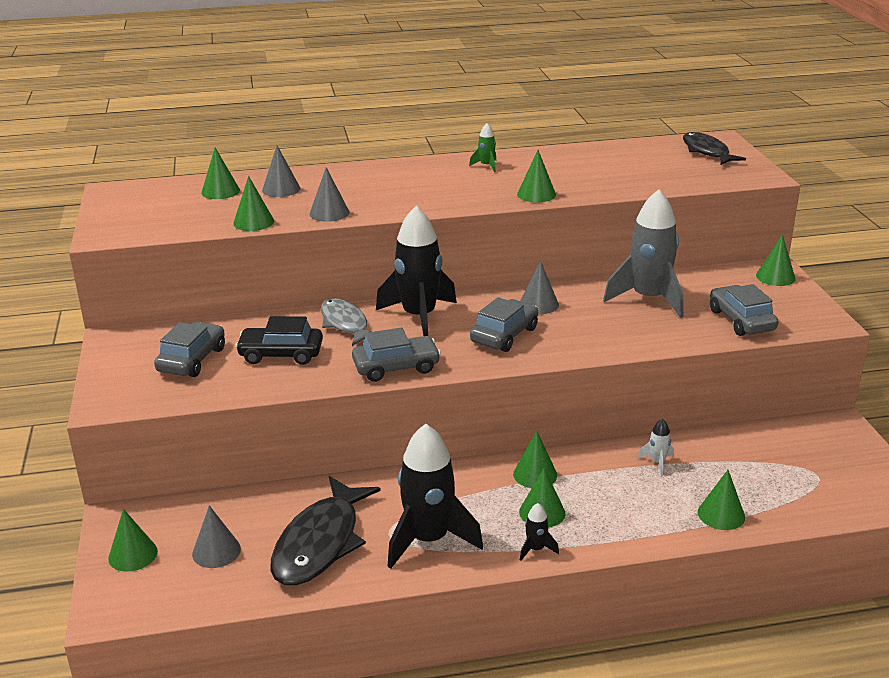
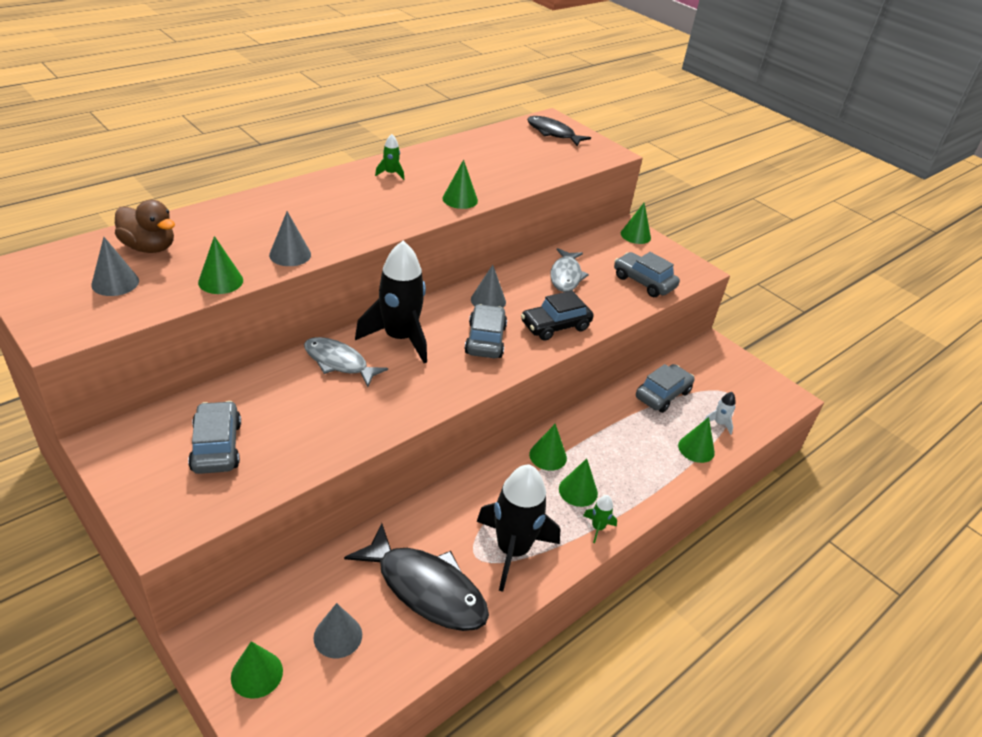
camera: 35 degrees left, 10 degrees up
(220, 191) = (149, 247): green cone -> brown duck
(281, 189) = (214, 233): grey cone -> grey cone (115, 283)
(281, 354) = (303, 414): black car -> black car (555, 326)
(320, 543) = (426, 588): black fish -> black fish turned 45 degrees counterclockwise
(396, 367) = (422, 399): grey car -> grey car (662, 394)
(536, 549) = (597, 528): black rocket -> green rocket
(648, 299) = (566, 276): grey rocket -> grey fish
(657, 462) = (625, 416): white rocket -> white rocket (719, 423)

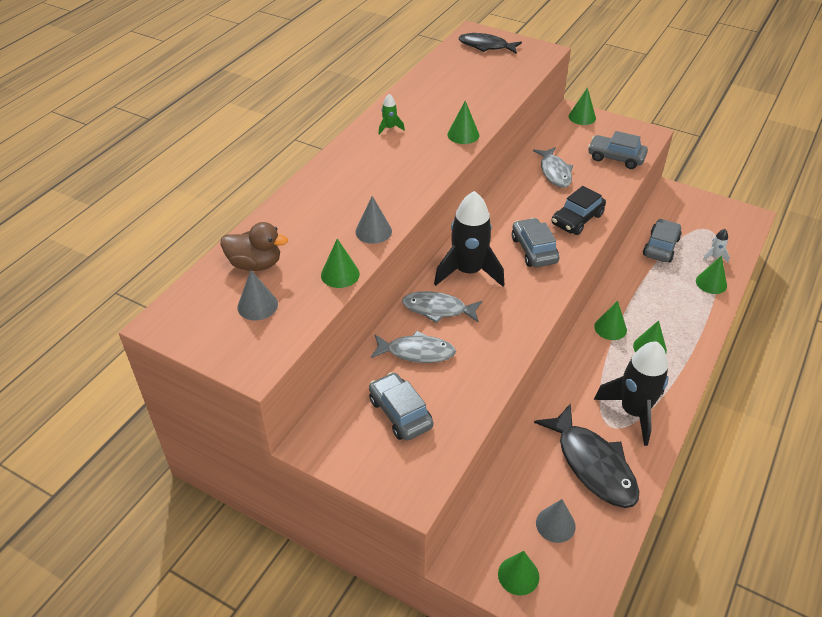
camera: 15 degrees left, 5 degrees up
(283, 395) = (416, 352): none -> grey fish
(426, 588) = (592, 464): black fish -> black fish turned 45 degrees clockwise
(488, 300) = (511, 214): grey cone -> none
(597, 528) = (681, 371): green rocket -> none

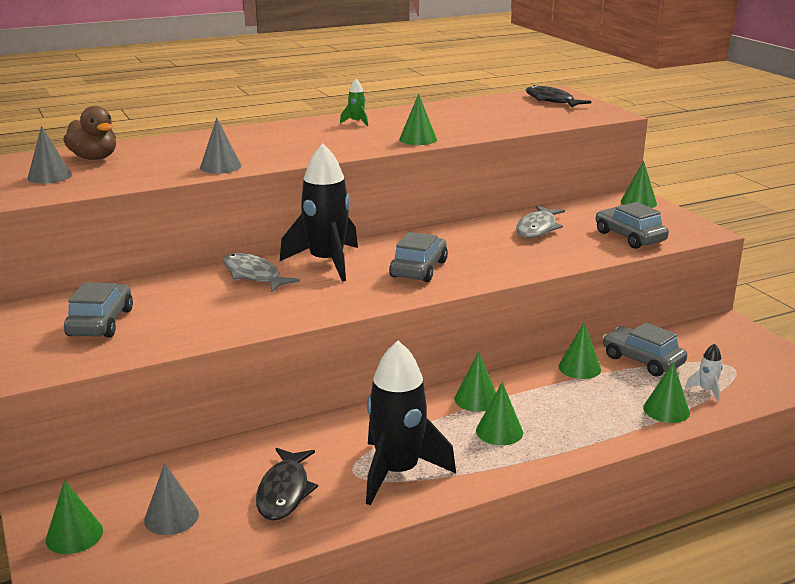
camera: 35 degrees right, 20 degrees down
(340, 274) = (144, 179): green cone -> green cone (579, 368)
(416, 352) = (185, 293): grey fish -> none
(577, 219) = (504, 264): black car -> none
(592, 464) = (284, 491): black fish -> black fish, size x0.65
(661, 247) = (642, 360): grey car -> grey car turned 105 degrees counterclockwise

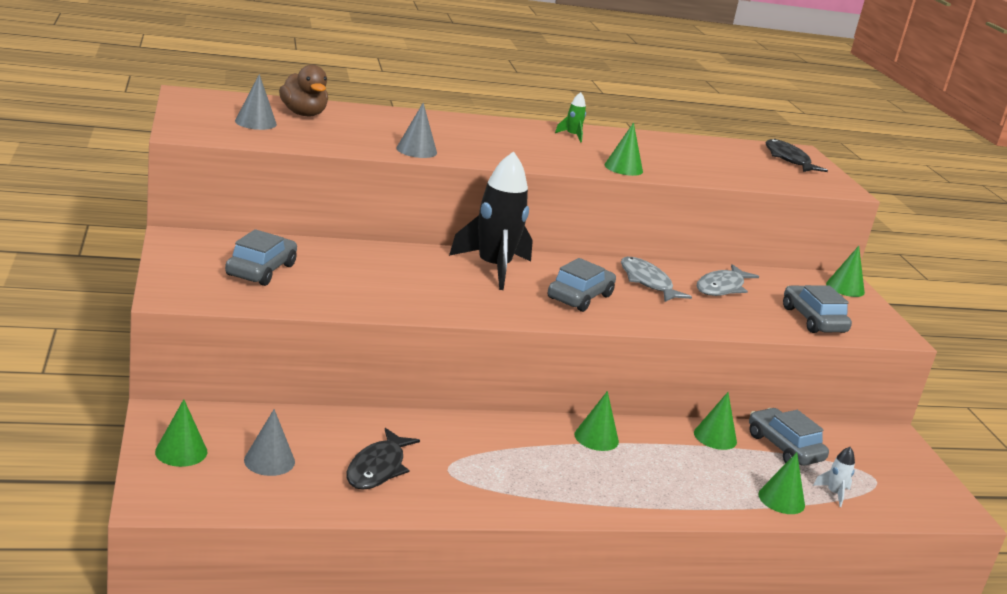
camera: 10 degrees right, 0 degrees up
(254, 275) = (418, 262): grey fish -> grey fish (647, 282)
(398, 472) = (489, 481): black rocket -> none
(499, 431) = (603, 473): green cone -> none

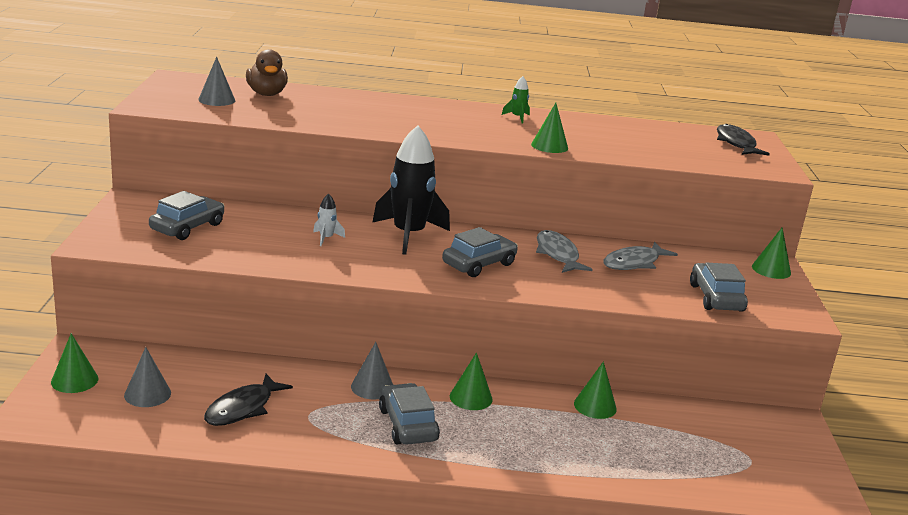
camera: 15 degrees right, 0 degrees up
(416, 150) = (350, 126): grey cone -> grey cone (372, 387)
(781, 499) = (635, 471): green cone -> none
(784, 447) = (664, 421): grey car -> grey car (407, 425)
(834, 493) = (696, 470): white rocket -> white rocket (326, 238)

